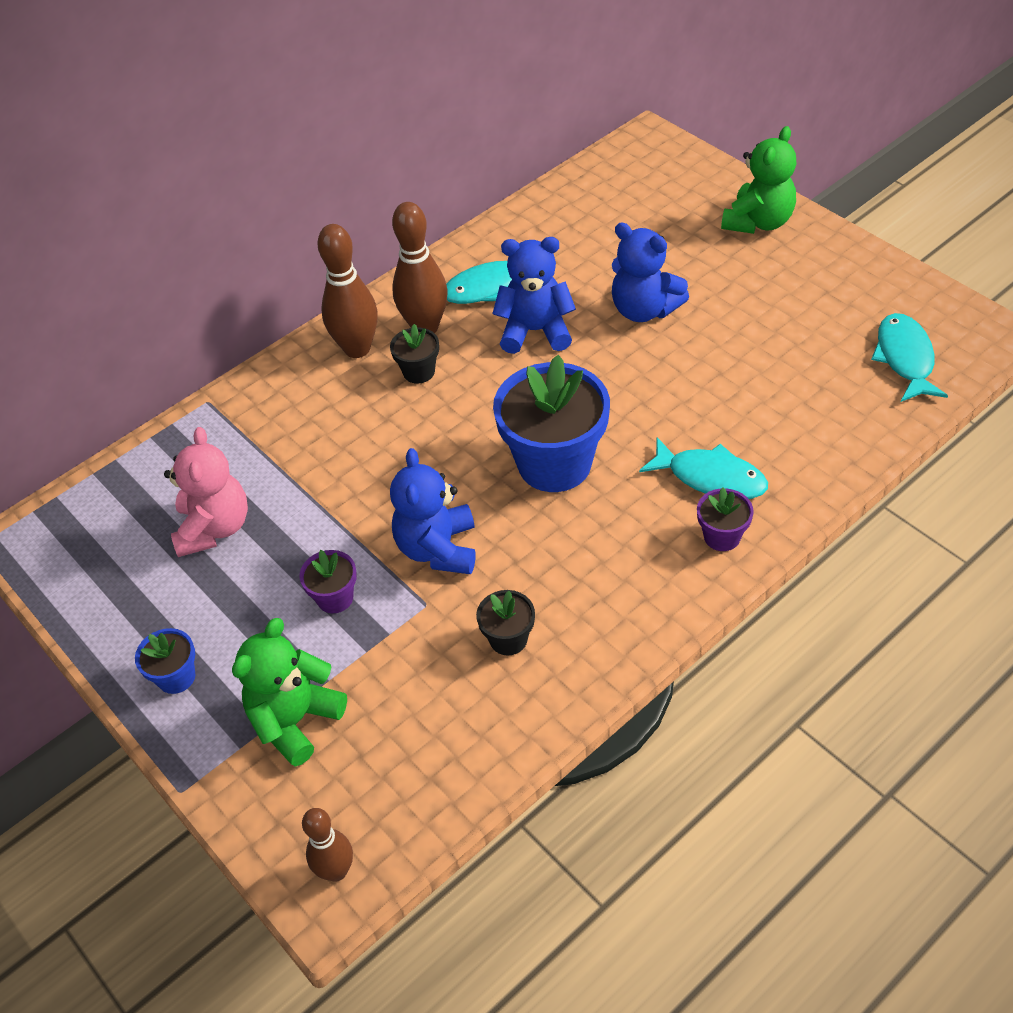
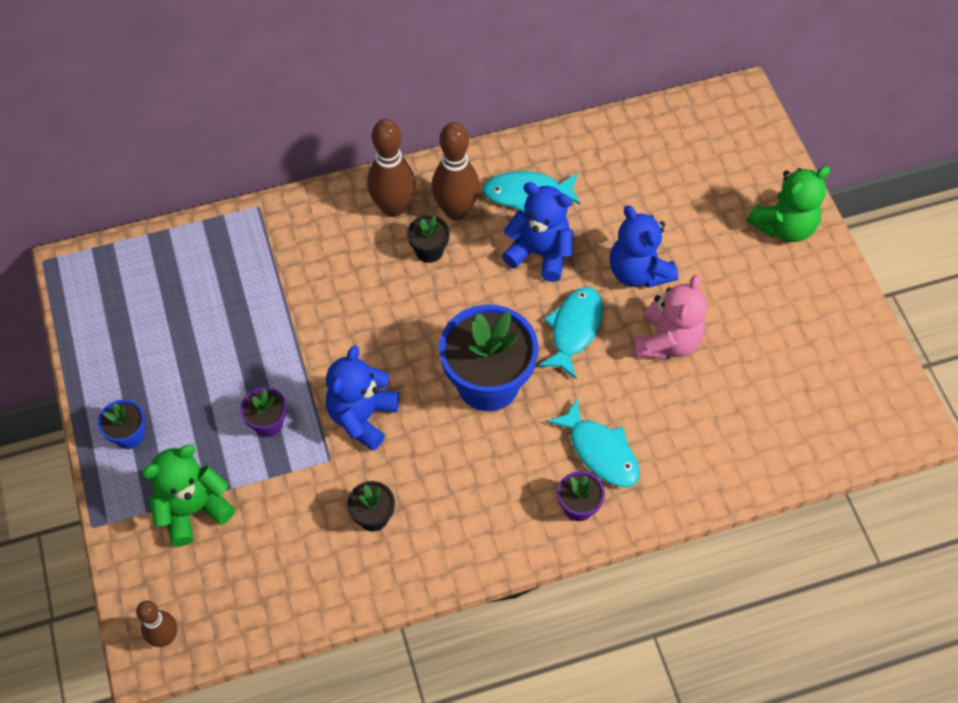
camera: 20 degrees right, 10 degrees up
(214, 528) = (211, 323): pink teddy bear -> pink teddy bear (667, 341)
(904, 358) = (823, 414): turquoise fish -> turquoise fish (574, 329)

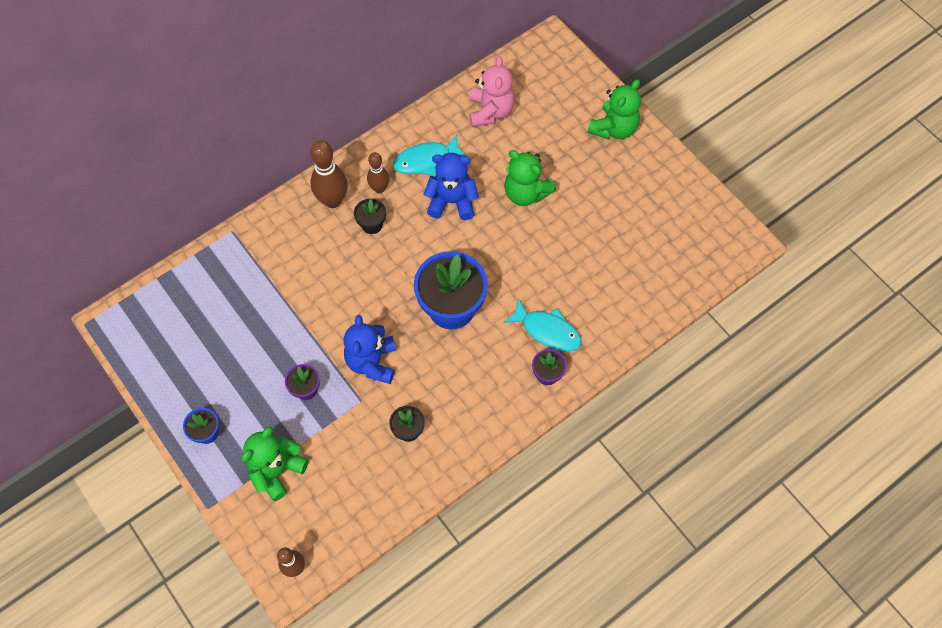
camera: 20 degrees left, 5 degrees up
(456, 210) = (379, 188): brown bowling pin -> brown bowling pin, size x0.62
(574, 329) = (496, 249): turquoise fish -> none
(638, 271) = (525, 193): blue teddy bear -> green teddy bear
(667, 341) = (564, 237): pink teddy bear -> pink teddy bear (490, 111)

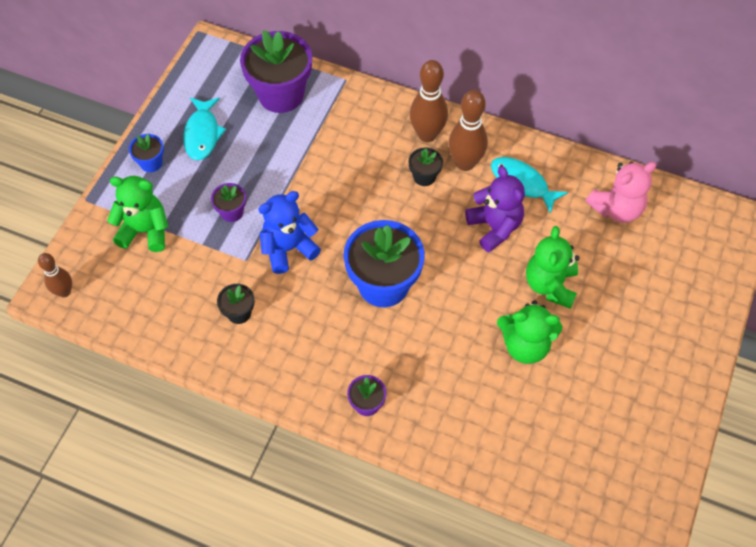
camera: 60 degrees right, 5 degrees down
(210, 290) = (281, 94): none -> purple flower pot
(379, 188) = (465, 163): brown bowling pin -> brown bowling pin, size x1.62
(452, 201) = (494, 227): blue teddy bear -> purple teddy bear
(547, 330) = (414, 380): turquoise fish -> turquoise fish (202, 134)
(613, 128) = (686, 328): green teddy bear -> green teddy bear (525, 345)

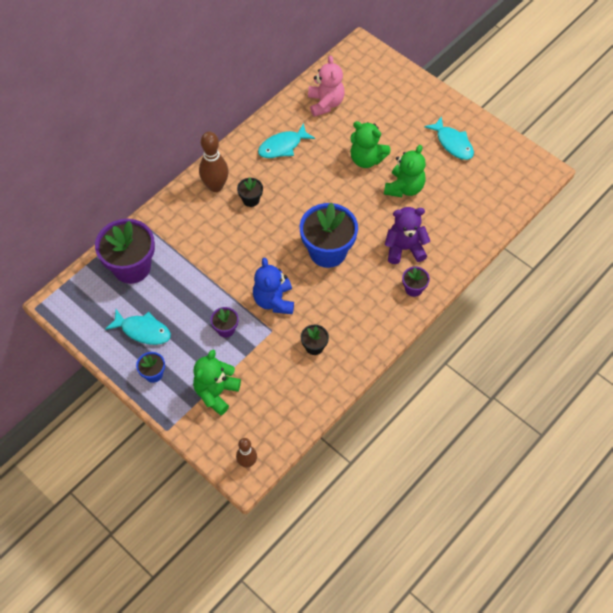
camera: 70 degrees left, 0 degrees up
(465, 163) = (251, 172): brown bowling pin -> none
(494, 227) = (310, 173): purple teddy bear -> purple teddy bear (404, 248)
(633, 386) = (453, 143): none -> turquoise fish

